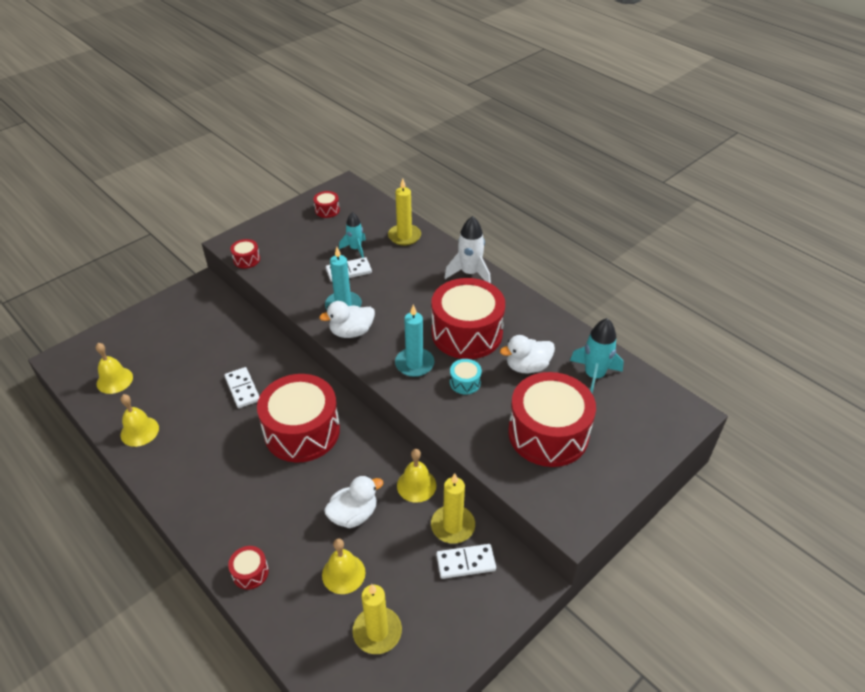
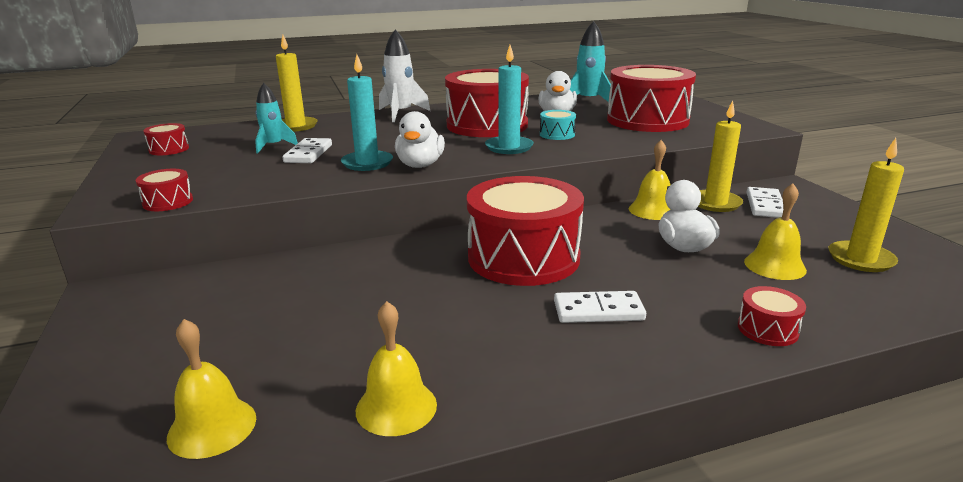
camera: 65 degrees left, 20 degrees down
(242, 389) = (398, 289): white domino -> white domino (598, 311)

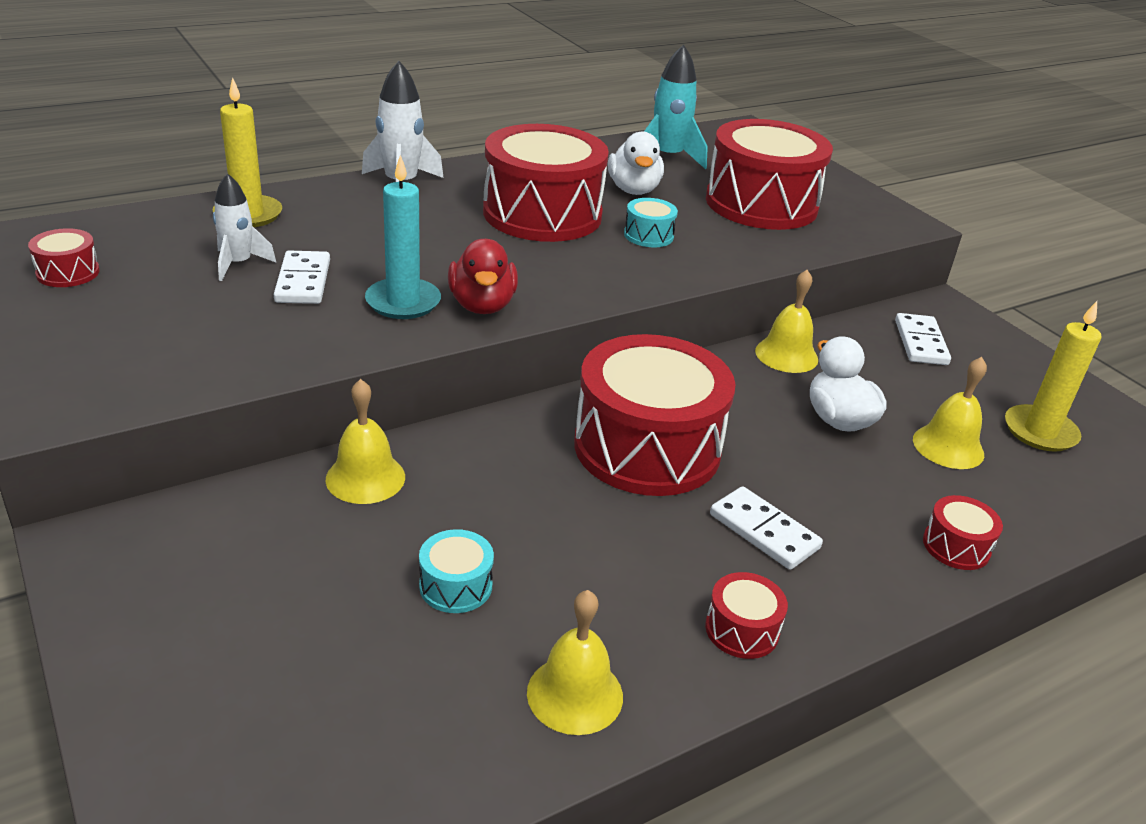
camera: 15 degrees left, 10 degrees up
(168, 202) = (144, 395): red drum -> red drum (742, 629)
(212, 427) = (363, 745): yellow bell -> yellow bell (365, 478)
(274, 146) = (238, 264): turquoise rocket -> white rocket
(339, 331) = (456, 586): none -> turquoise drum
(420, 165) = (482, 305): white duck -> red duck
(509, 147) = (592, 265): turquoise candle -> none
(598, 311) = (764, 531): white domino -> white domino turned 60 degrees clockwise
(715, 203) = (861, 340): yellow candle -> none

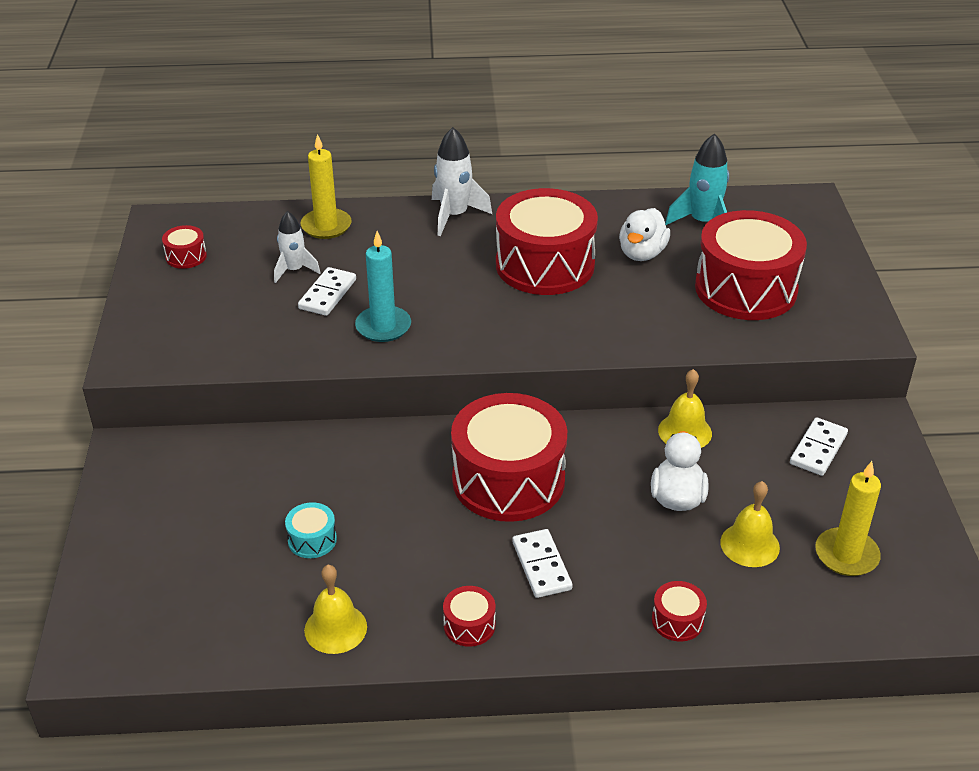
camera: 30 degrees right, 5 degrees up
(365, 478) = (304, 450): yellow bell -> none
(482, 305) = (436, 341): red duck -> none
(648, 235) = (616, 303): turquoise drum -> none

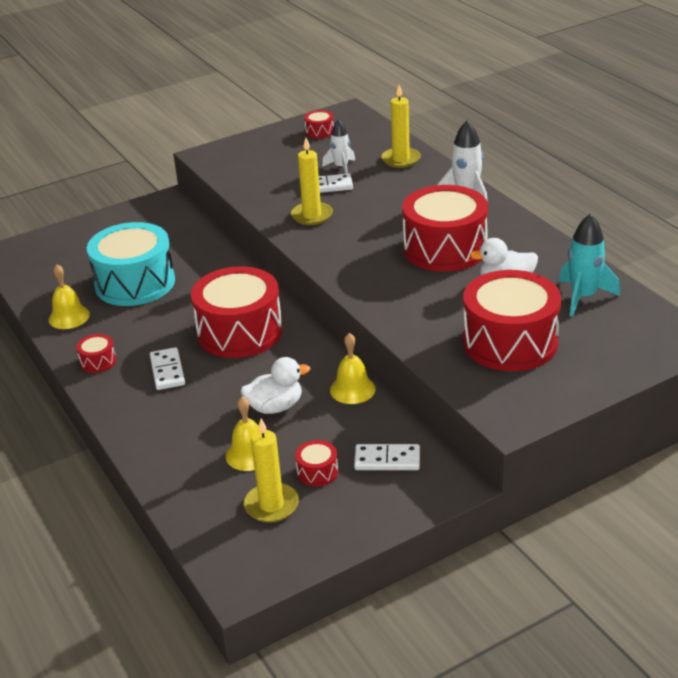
camera: 65 degrees right, 5 degrees down
(312, 540) = (135, 283): turquoise drum -> turquoise drum, size x2.43
(383, 326) = (312, 216): turquoise candle -> yellow candle
(541, 566) = (167, 371): white domino -> white domino turned 60 degrees counterclockwise
(677, 620) = (151, 442): red drum -> red drum (317, 472)

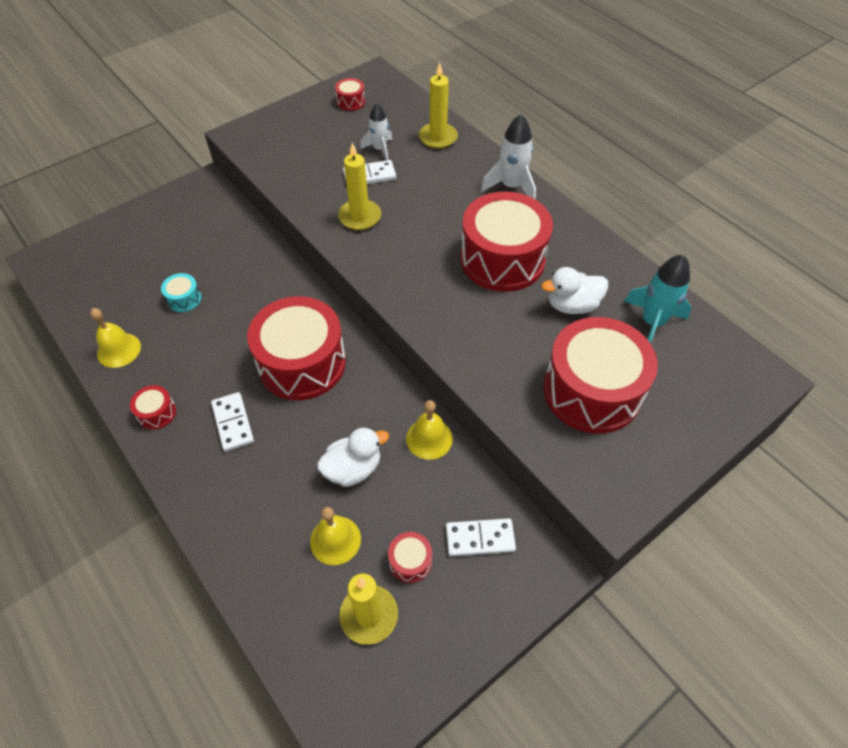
camera: 10 degrees left, 20 degrees up
(135, 283) = (184, 299): turquoise drum -> turquoise drum, size x0.41

